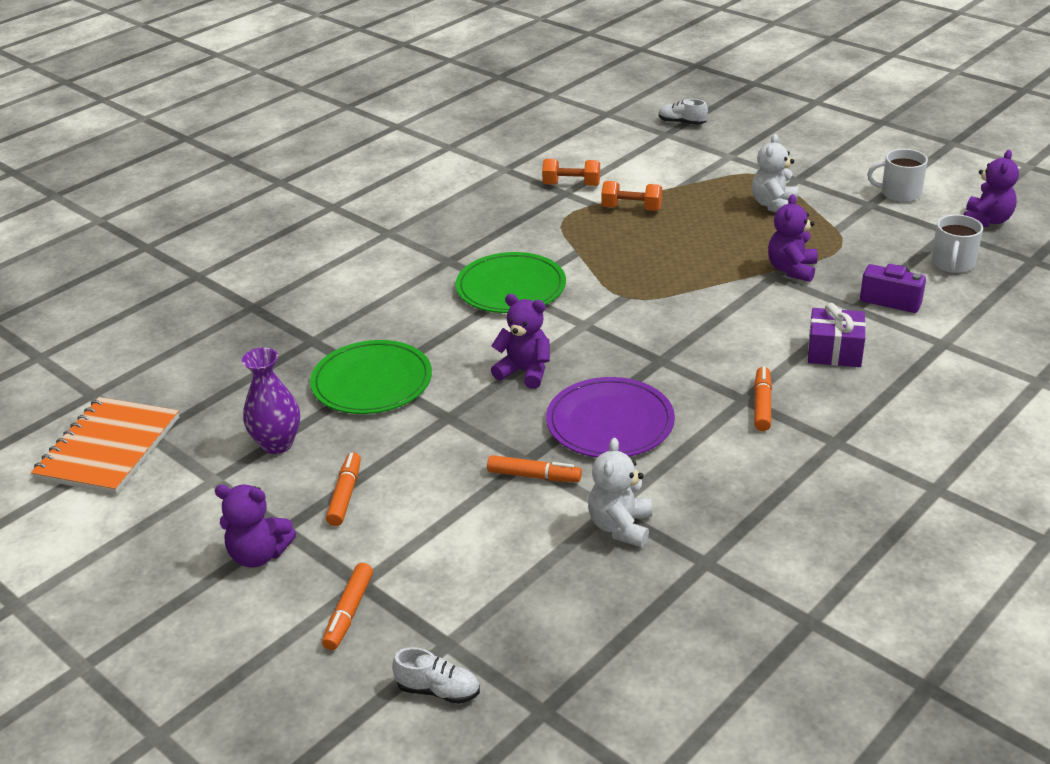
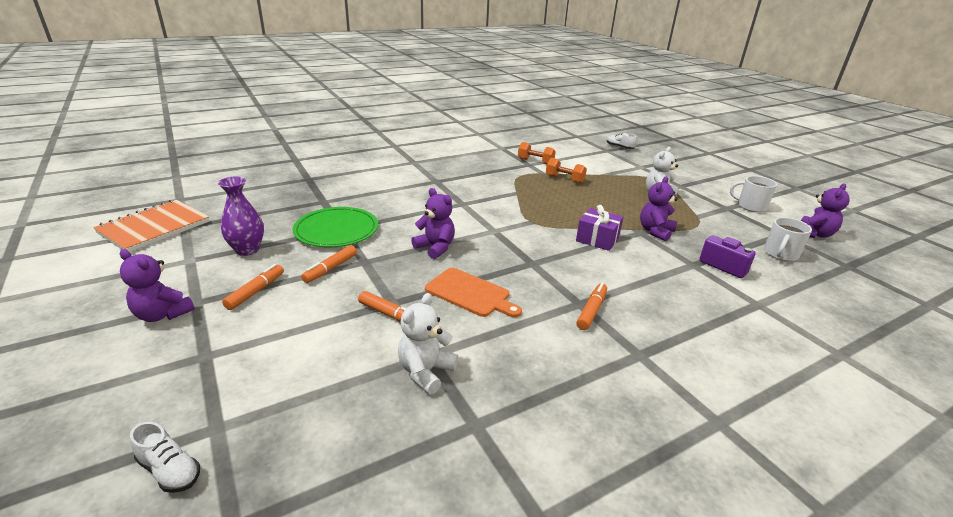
camera: 15 degrees right, 5 degrees down
(349, 612) = (174, 376): orange marker -> orange marker (330, 269)
(511, 287) = (462, 201): green plate -> none
(610, 422) = (470, 293): purple plate -> orange cutting board
(834, 351) = (666, 289): purple gift -> purple gift (597, 239)

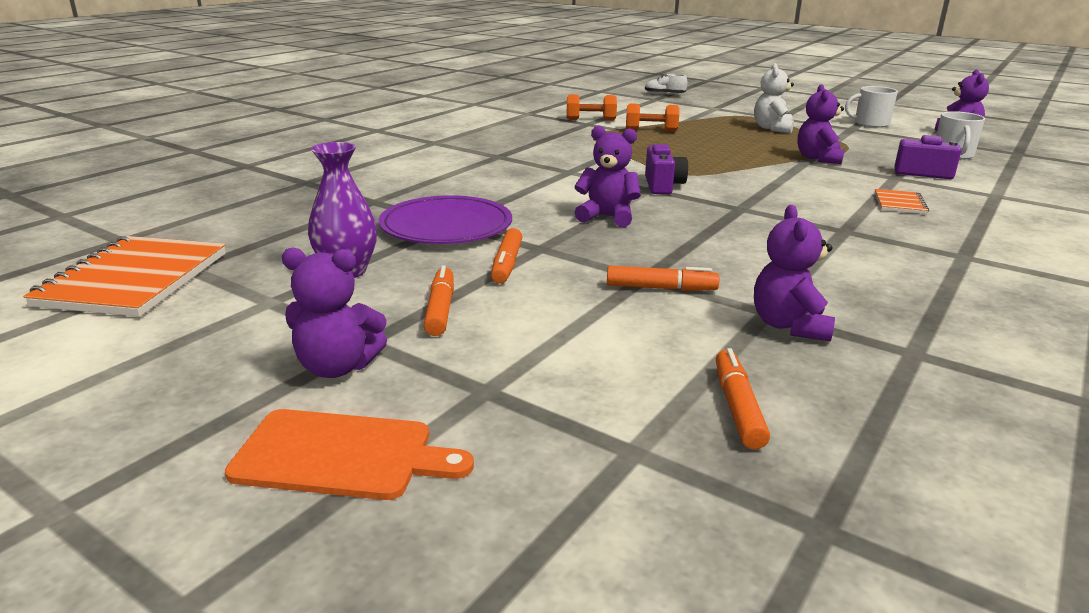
camera: 25 degrees left, 5 degrees down
(170, 470) = (647, 510): white shoe -> none
(336, 230) = (446, 226): green plate -> purple plate
(426, 372) = (789, 326): white teddy bear -> purple teddy bear
(470, 293) = (719, 248): orange cutting board -> orange cutting board (341, 455)
(506, 230) = (662, 186): none -> purple camera
(591, 311) = (865, 233): orange marker -> orange marker (737, 407)
(597, 239) = (772, 175): purple gift -> none
(660, 290) = (899, 203): none -> orange notebook

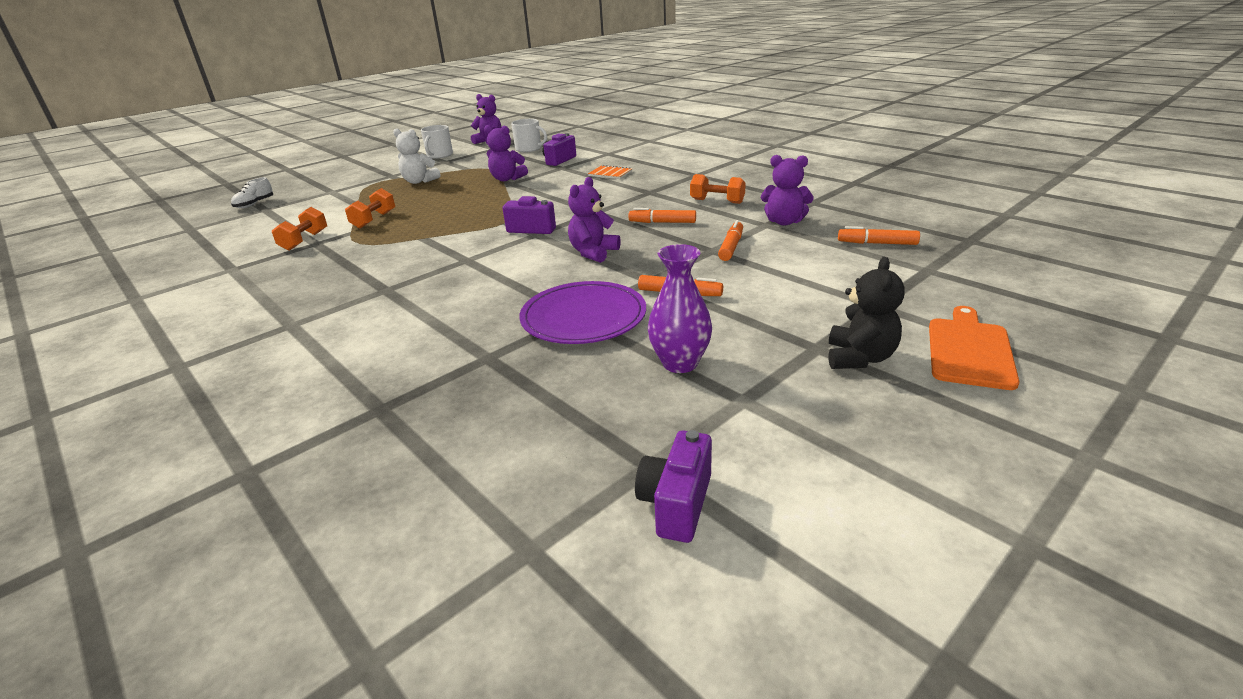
camera: 75 degrees left, 5 degrees up
(134, 279) = (676, 504): orange notebook -> purple camera
(337, 367) = (859, 358): purple teddy bear -> black teddy bear
(440, 309) = (762, 319): orange marker -> orange marker (662, 222)
(844, 274) = (717, 201): none -> orange dumbbell

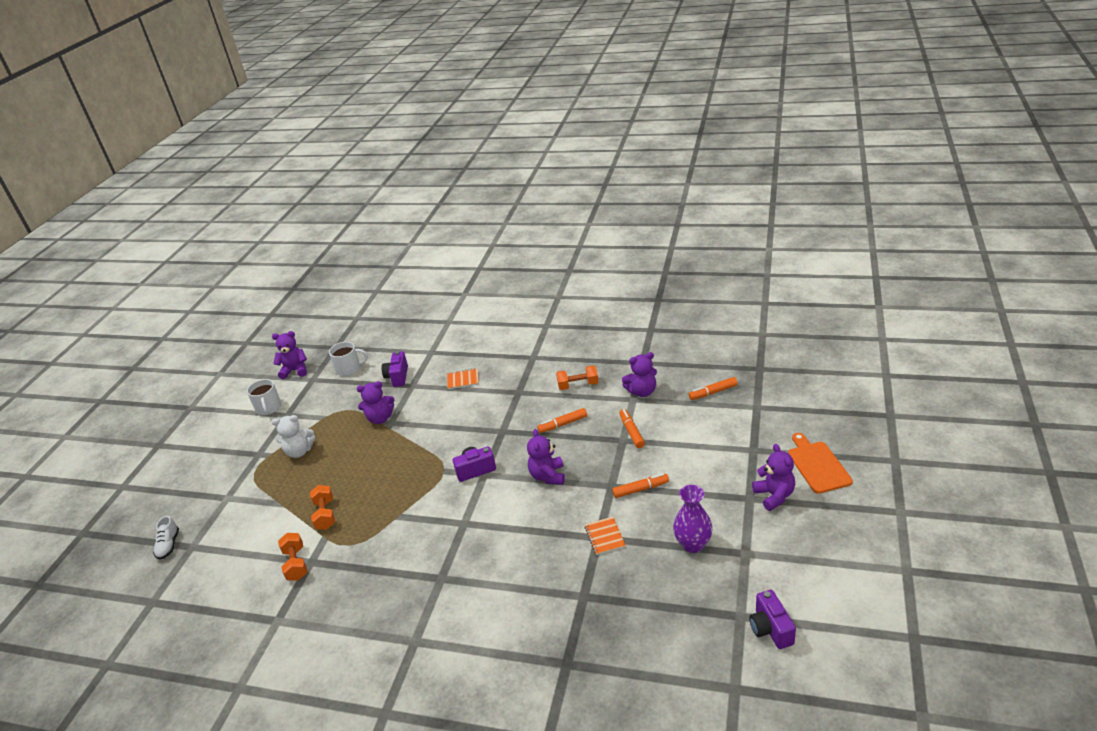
camera: 30 degrees left, 5 degrees up
(583, 317) = (604, 537): purple plate -> orange notebook
(859, 358) = (774, 495): black teddy bear -> purple teddy bear

